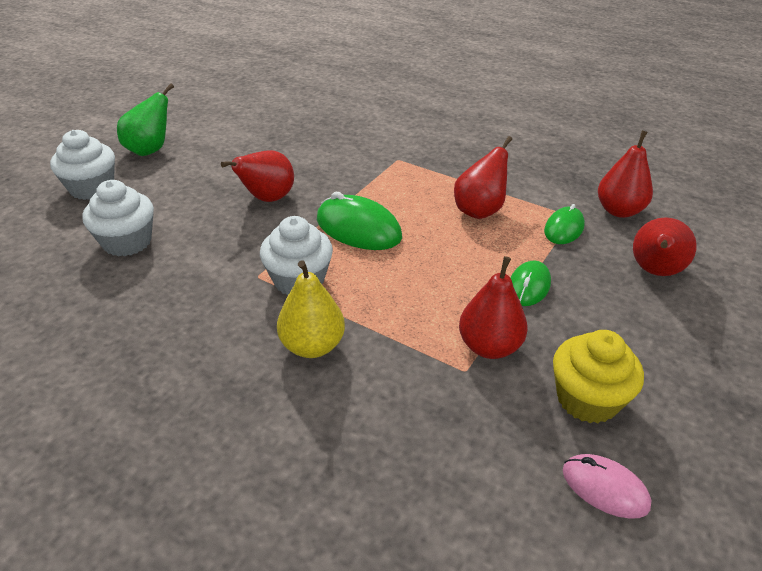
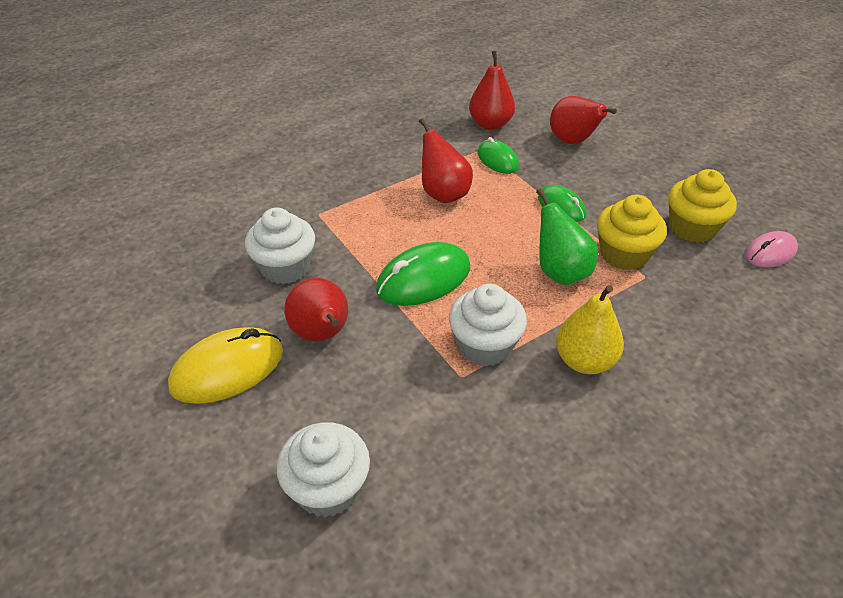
camera: 65 degrees left, 5 degrees up
(92, 188) = (162, 515): white cupcake -> white cupcake (285, 267)
(150, 150) = (108, 429): green pear -> green pear (560, 272)
(215, 173) = (227, 369): none -> yellow mouse
(489, 347) = (623, 254): red pear -> yellow cupcake

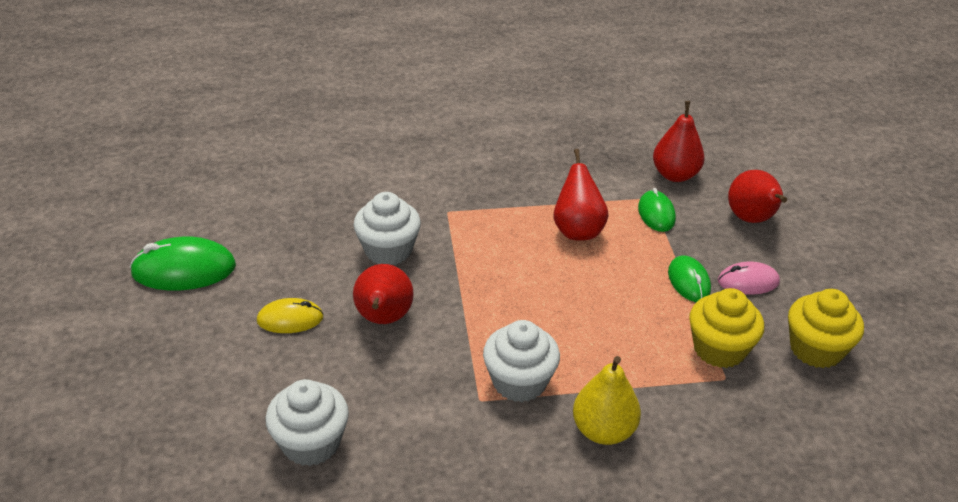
camera: 25 degrees right, 5 degrees down
(227, 369) = (290, 319): yellow mouse -> yellow mouse, size x0.61
(423, 279) = (504, 303): green mouse -> green mouse (184, 270)
(560, 272) = (640, 343): green pear -> none
(770, 252) = (885, 404): pink mouse -> pink mouse (748, 282)

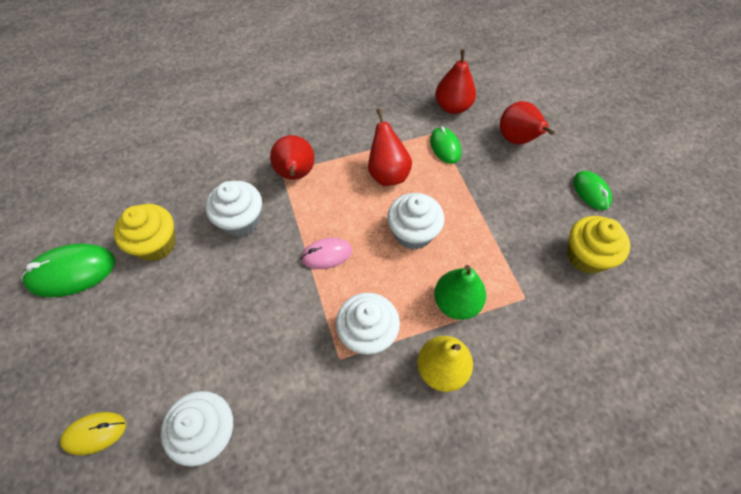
camera: 10 degrees left, 20 degrees up
(290, 319) = (170, 307): yellow mouse -> yellow mouse (95, 433)
(383, 319) = (248, 291): red pear -> red pear (295, 174)
(597, 293) = (413, 233): none -> white cupcake
(636, 369) = (456, 303): none -> green pear
(688, 281) = (481, 208): green mouse -> green mouse (591, 192)
(719, 349) = (515, 270): yellow cupcake -> yellow cupcake (156, 244)
(748, 282) = (525, 200): pink mouse -> pink mouse (326, 254)

